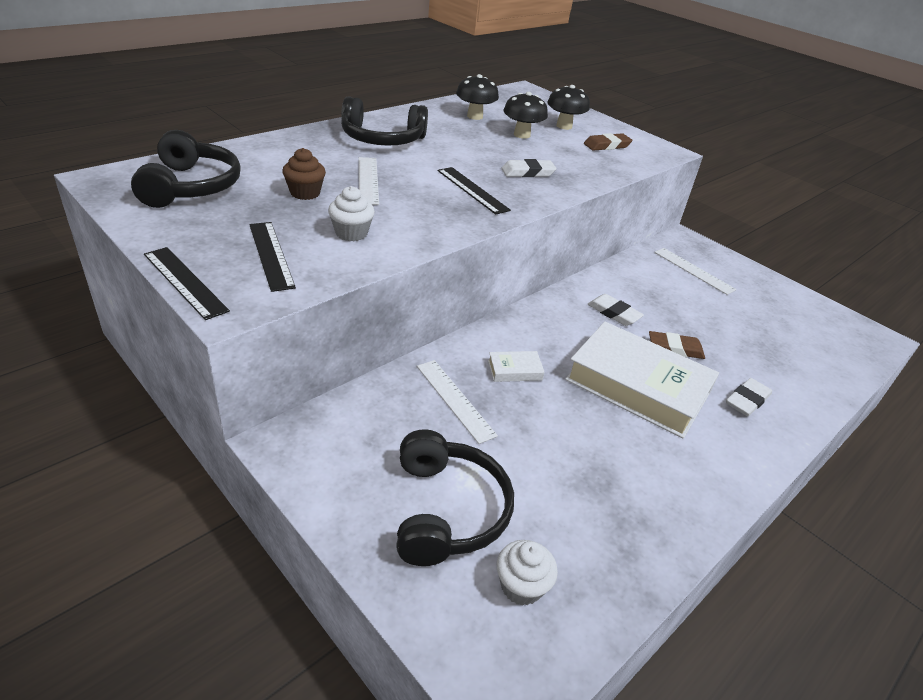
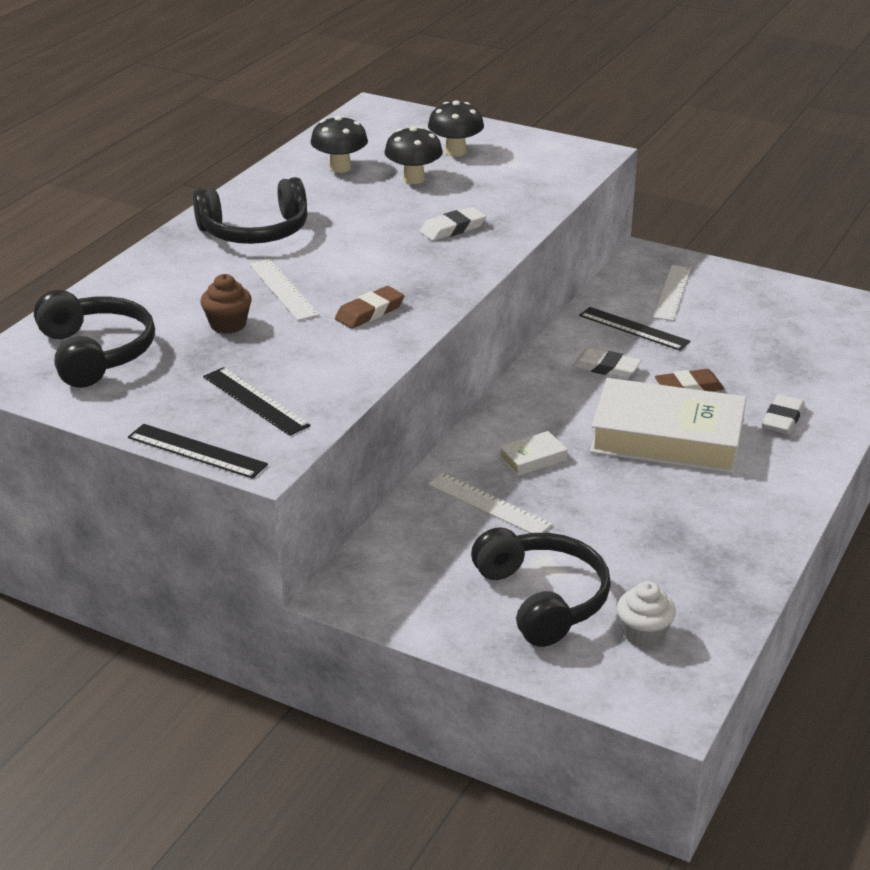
camera: 15 degrees left, 5 degrees down
(351, 233) = (317, 355): white cupcake -> none
(472, 190) = (406, 268): black ruler -> black ruler (634, 328)
(607, 145) = (521, 166): brown eraser -> brown eraser (369, 312)
(693, 270) = (672, 292): white ruler -> white ruler turned 75 degrees clockwise

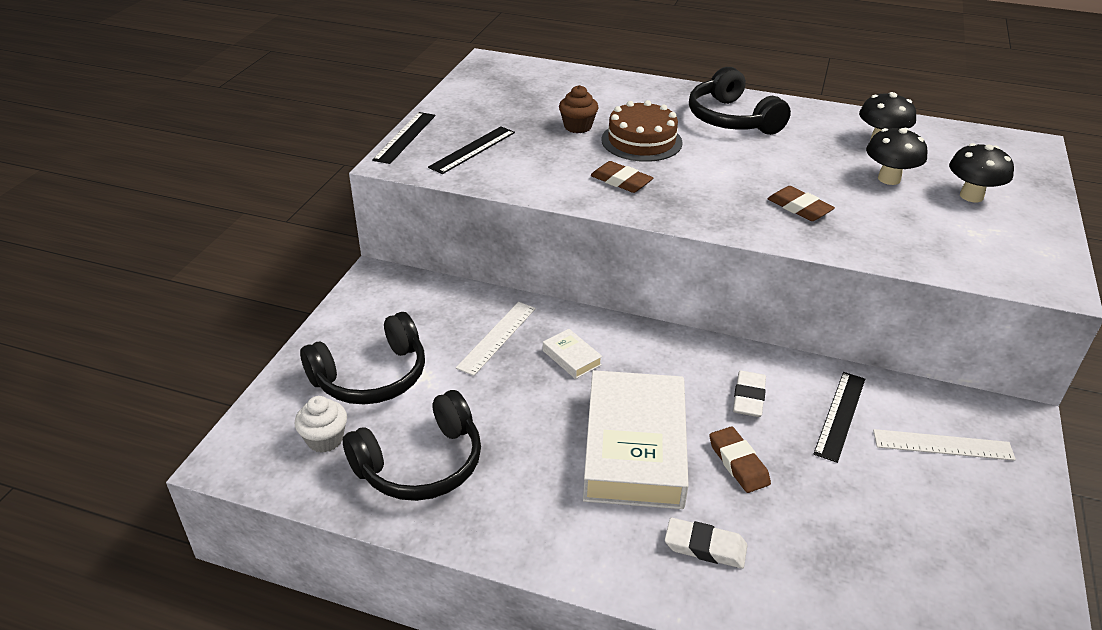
camera: 80 degrees right, 5 degrees up
(95, 353) = (522, 88): black headphones -> black headphones (421, 464)
(283, 289) = (641, 141): white ruler -> brown cake
(453, 229) = (799, 208): white eraser -> brown eraser

